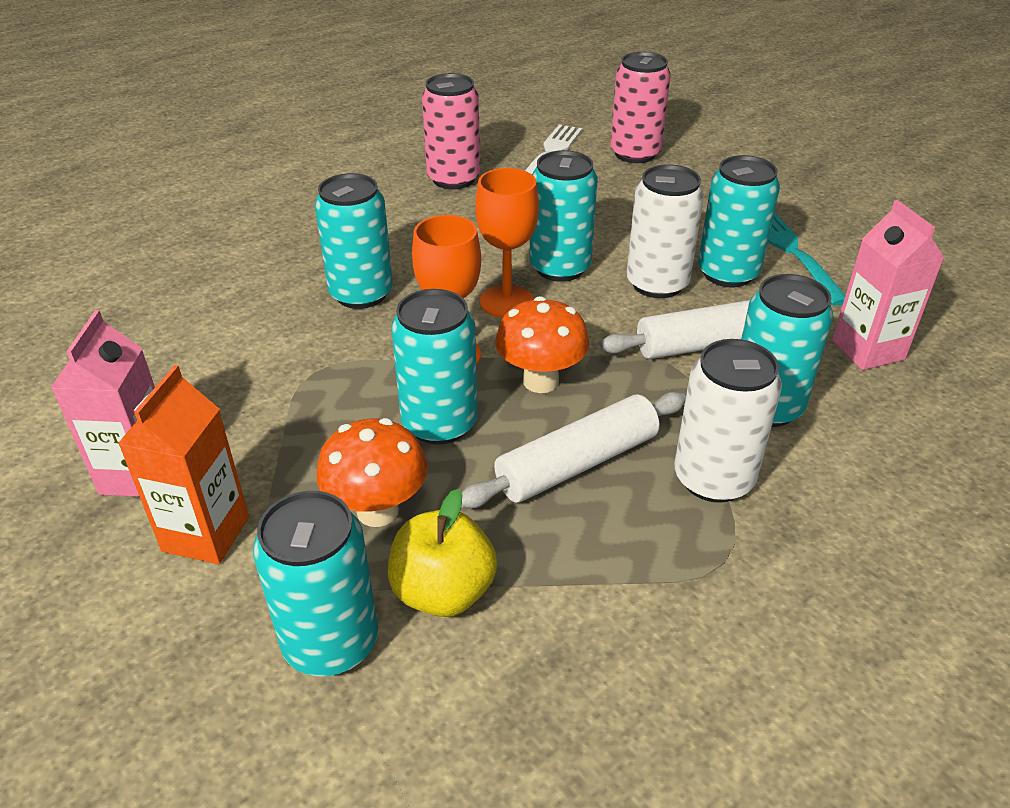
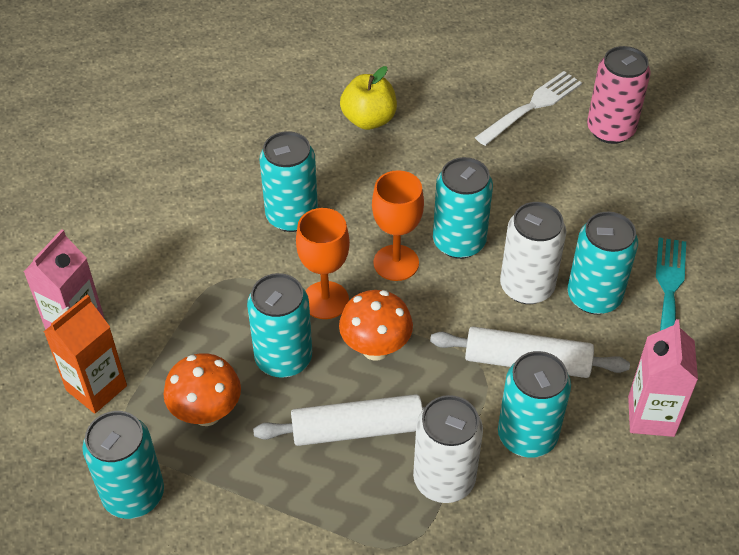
camera: 25 degrees right, 10 degrees up
(443, 591) = (215, 489): yellow apple -> yellow apple (369, 120)
(453, 179) = (431, 111): pink can -> none

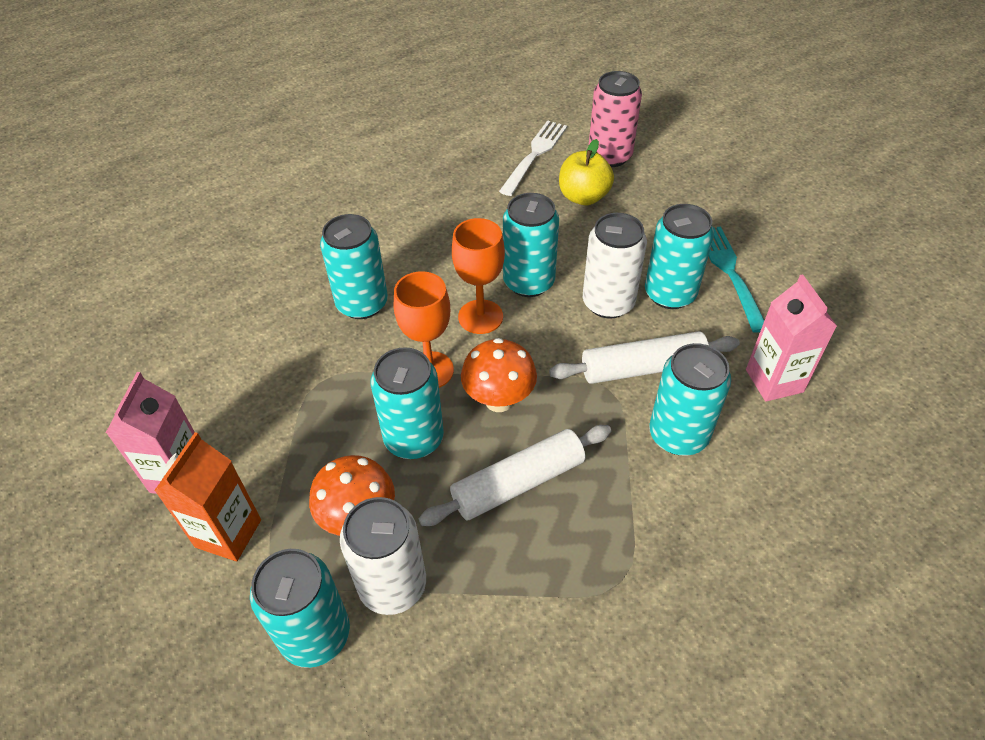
camera: 20 degrees left, 0 degrees up
(369, 120) = (396, 201): yellow apple -> yellow apple (583, 197)
(444, 479) = (624, 503): white can -> white can (392, 585)

